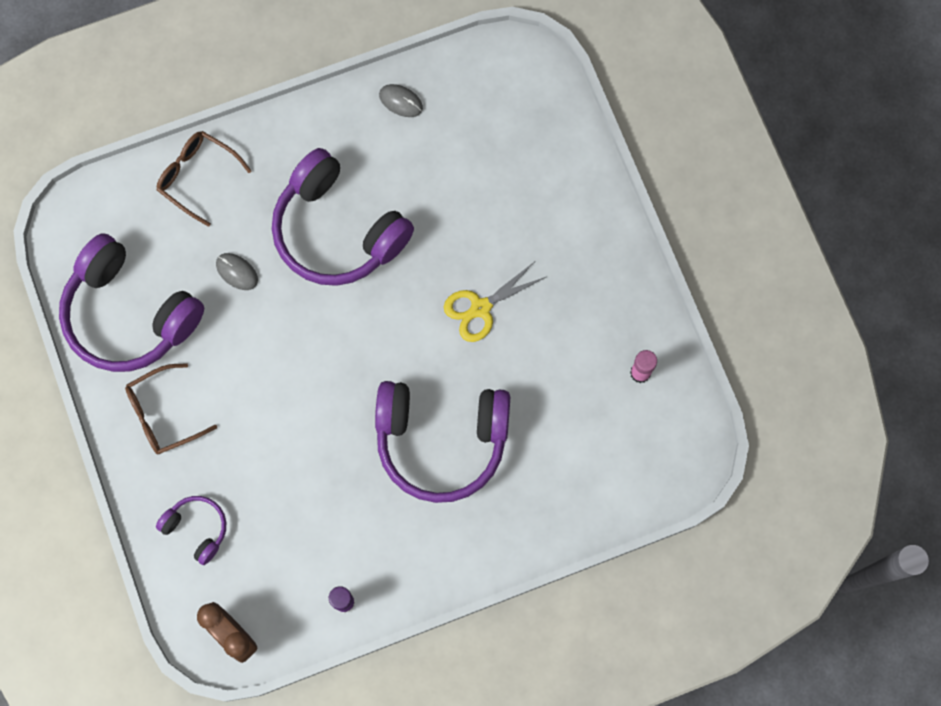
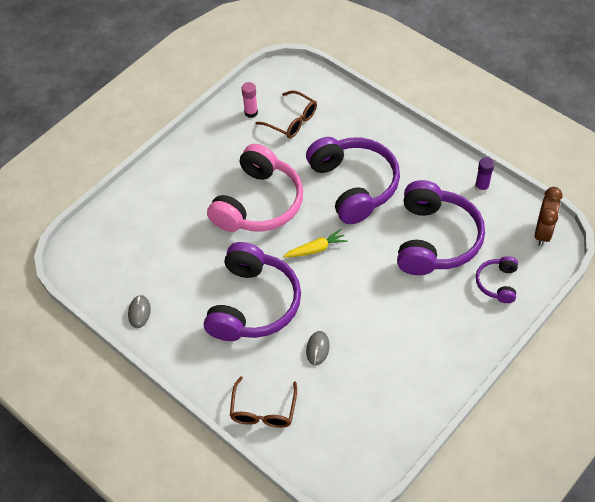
camera: 115 degrees left, 20 degrees down
(129, 314) = (388, 399): purple headphones -> purple headphones (435, 239)
(163, 414) = (441, 341): brown glasses -> brown glasses (292, 121)
(372, 342) = (316, 249): none -> yellow carrot
(481, 308) = (258, 203): yellow scissors -> pink headphones

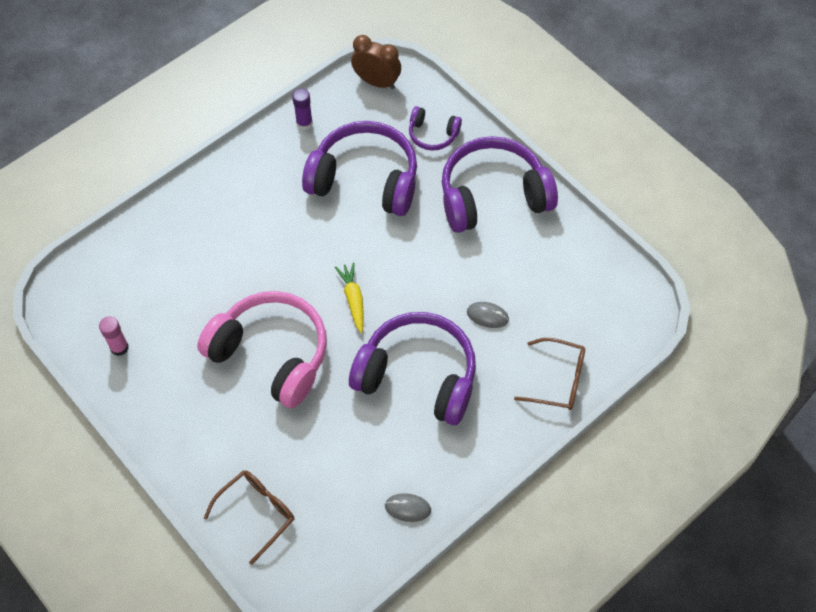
camera: 85 degrees left, 5 degrees up
(292, 121) = (149, 301): brown glasses -> brown glasses (257, 512)
(354, 185) = (270, 247): purple headphones -> purple headphones (493, 196)

